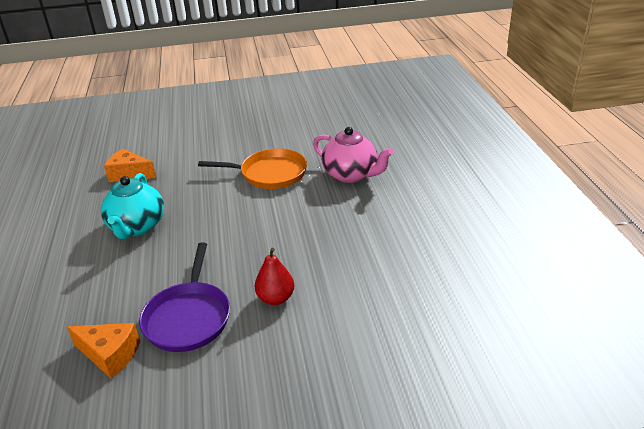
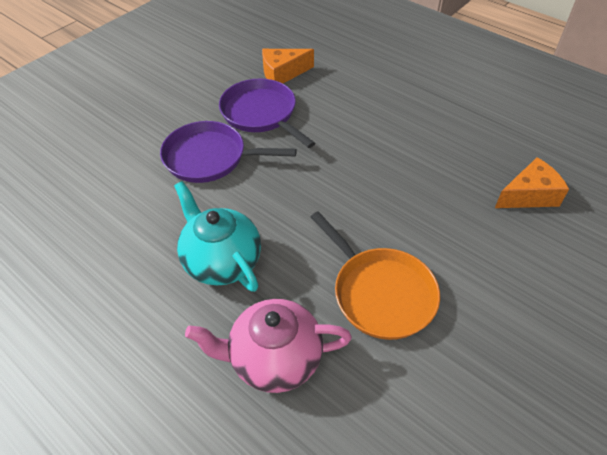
camera: 140 degrees right, 15 degrees up
(137, 227) = (413, 149): turquoise teapot -> turquoise teapot (221, 261)
(270, 173) = (380, 293): orange pan -> orange pan turned 90 degrees counterclockwise
(276, 298) = (209, 158): red pear -> purple pan

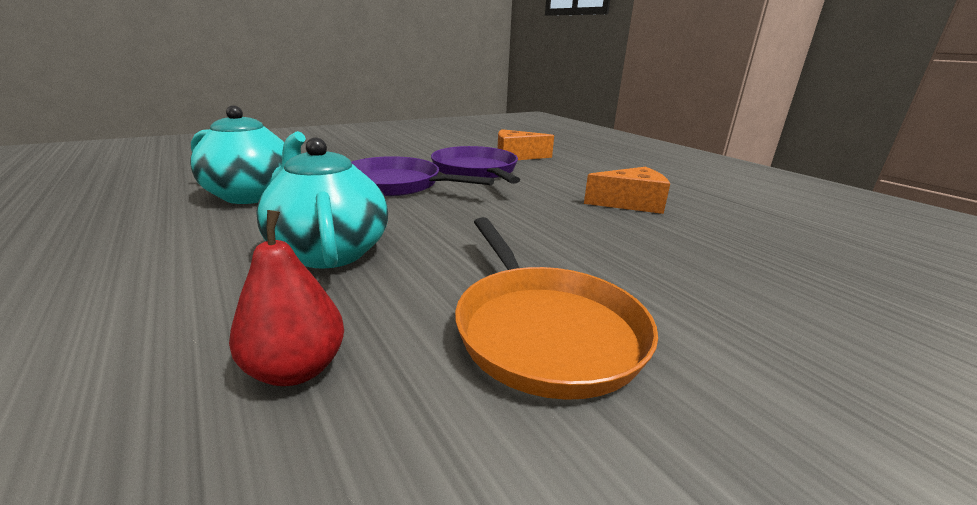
camera: 15 degrees right, 25 degrees down
(111, 209) = (254, 196): none -> turquoise teapot
(274, 359) = (296, 369): pink teapot -> red pear
(529, 195) = (838, 279): orange cheese -> orange cheese (630, 203)

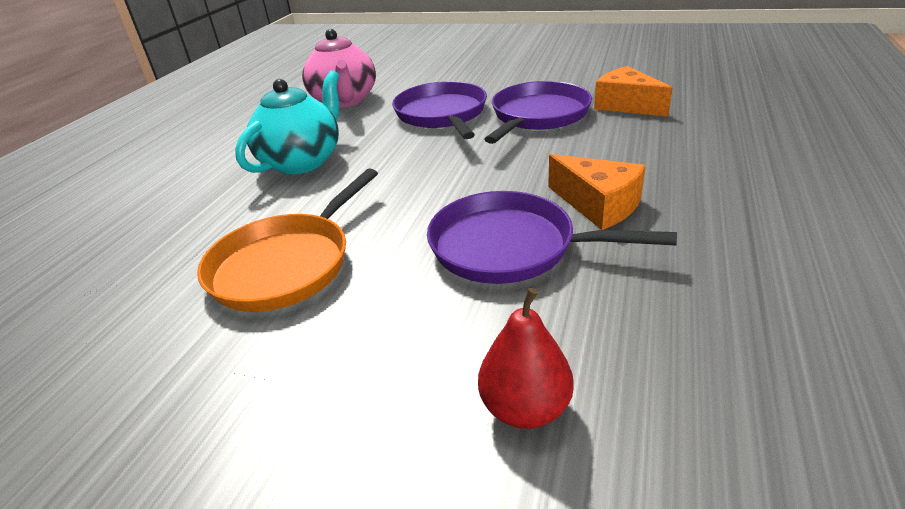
camera: 55 degrees right, 10 degrees up
(254, 196) = (344, 101): turquoise teapot -> pink teapot
(296, 369) = (183, 222): red pear -> red pear (525, 408)
(649, 239) = (509, 247): none -> purple pan

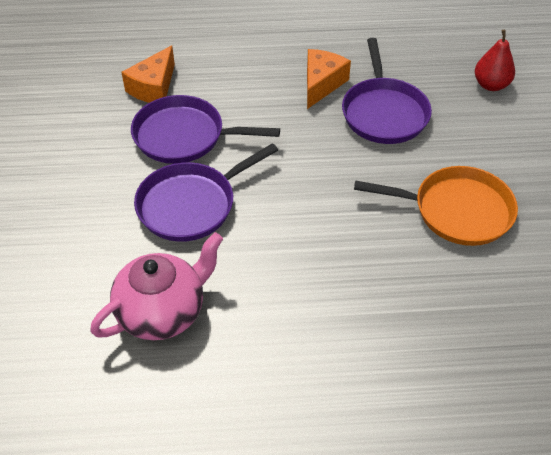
camera: 115 degrees left, 15 degrees up
(302, 161) = (319, 277): turquoise teapot -> none

